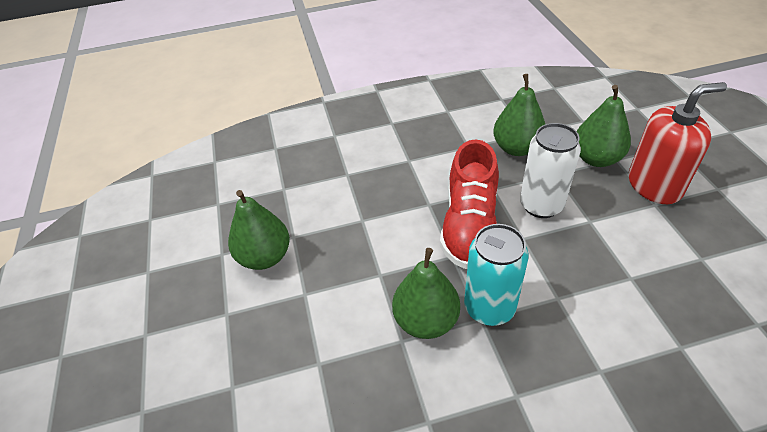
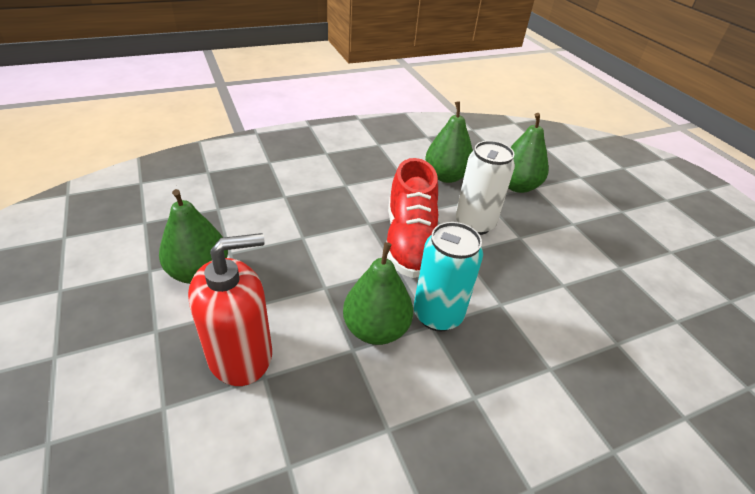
camera: 15 degrees left, 5 degrees down
(654, 185) = (570, 208): red soap dispenser -> red soap dispenser (240, 354)

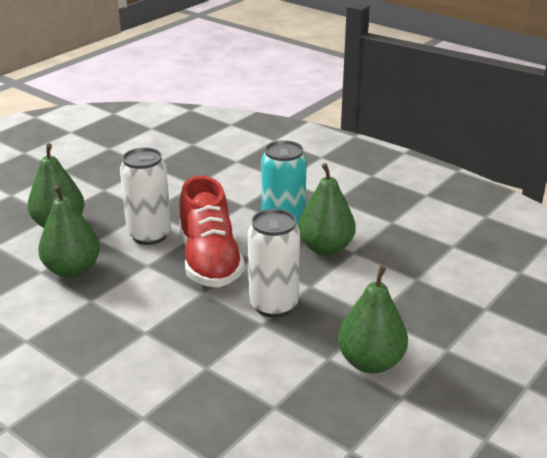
camera: 115 degrees left, 10 degrees down
(240, 354) = (414, 296): red soap dispenser -> none
(318, 252) = (273, 305): none -> white can
(410, 242) = (210, 261): red shoe -> red shoe turned 105 degrees clockwise

